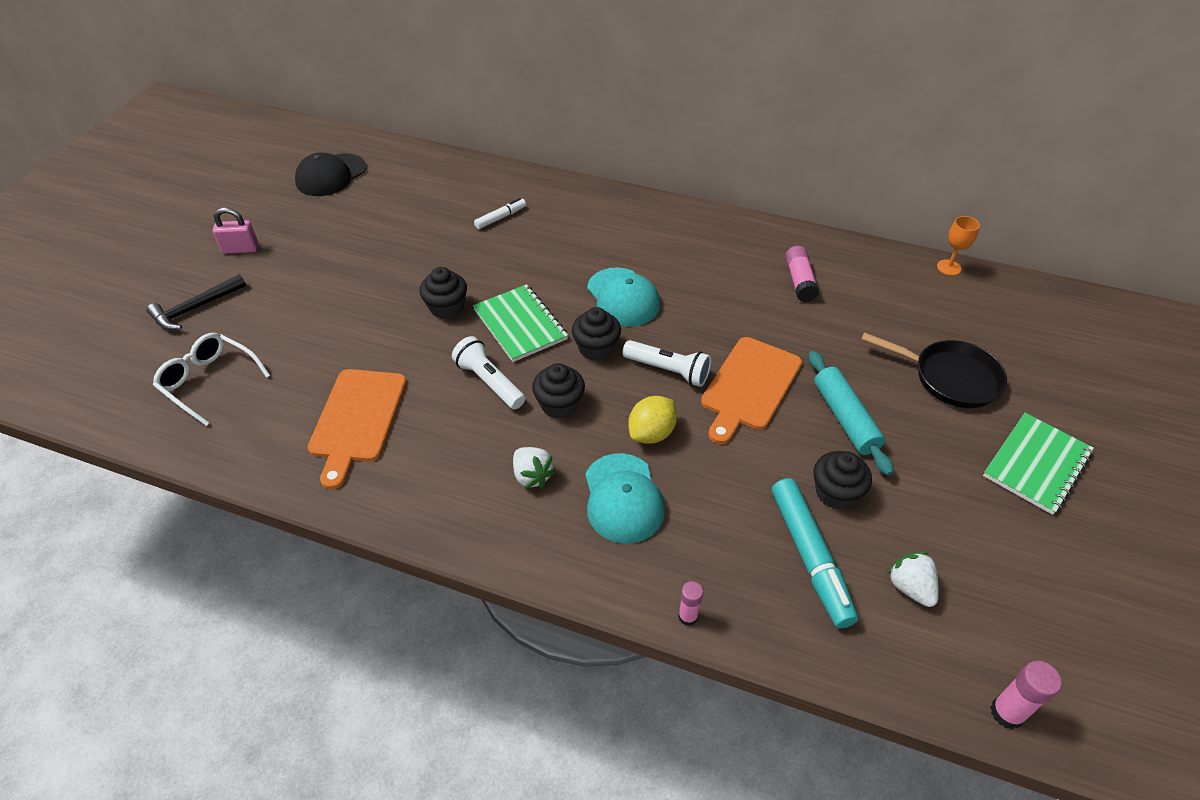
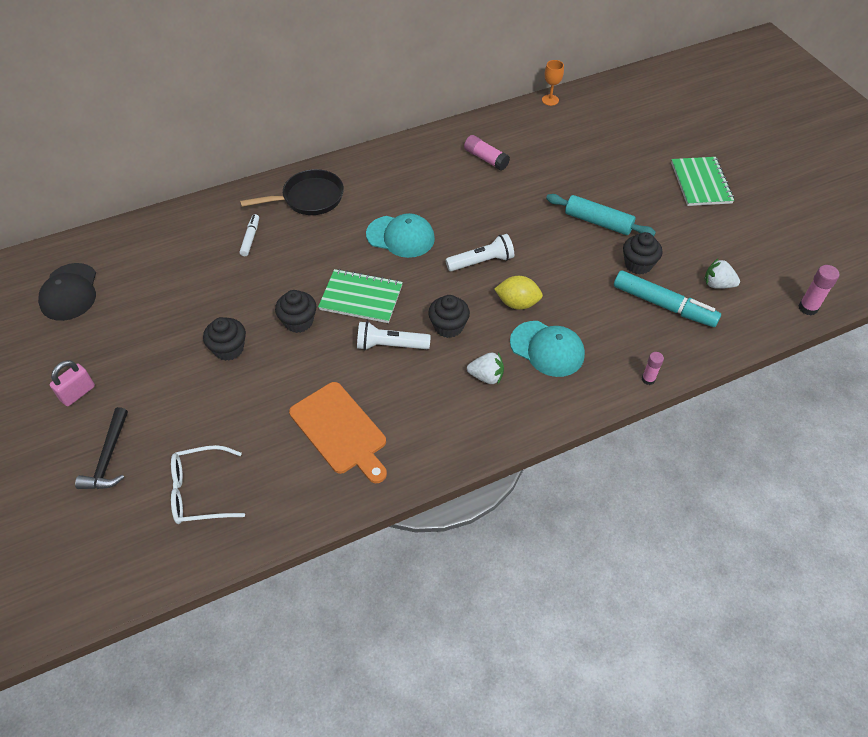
camera: 45 degrees left, 5 degrees up
(596, 348) = (425, 278): black cupcake -> black cupcake (229, 349)
(651, 433) = (517, 303): yellow lemon -> yellow lemon turned 75 degrees counterclockwise
(749, 386) = (533, 239): orange cutting board -> none
(950, 378) = (619, 164): black pan -> black pan (309, 198)

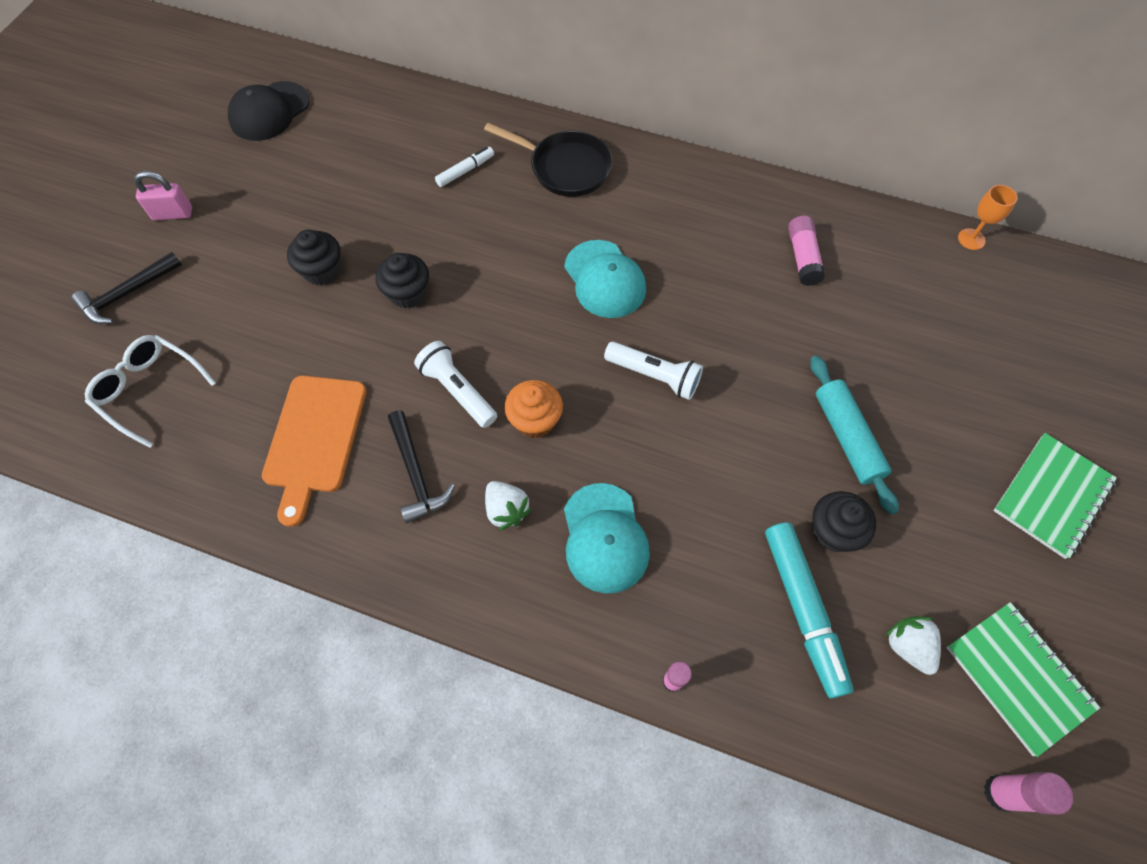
camera: 45 degrees right, 10 degrees up
(361, 297) = (490, 315): green notebook -> green notebook (1018, 677)
(419, 399) = (416, 473): none -> black hammer
(448, 326) = (535, 420): black cupcake -> orange cupcake
(517, 303) = (635, 456): yellow lemon -> none

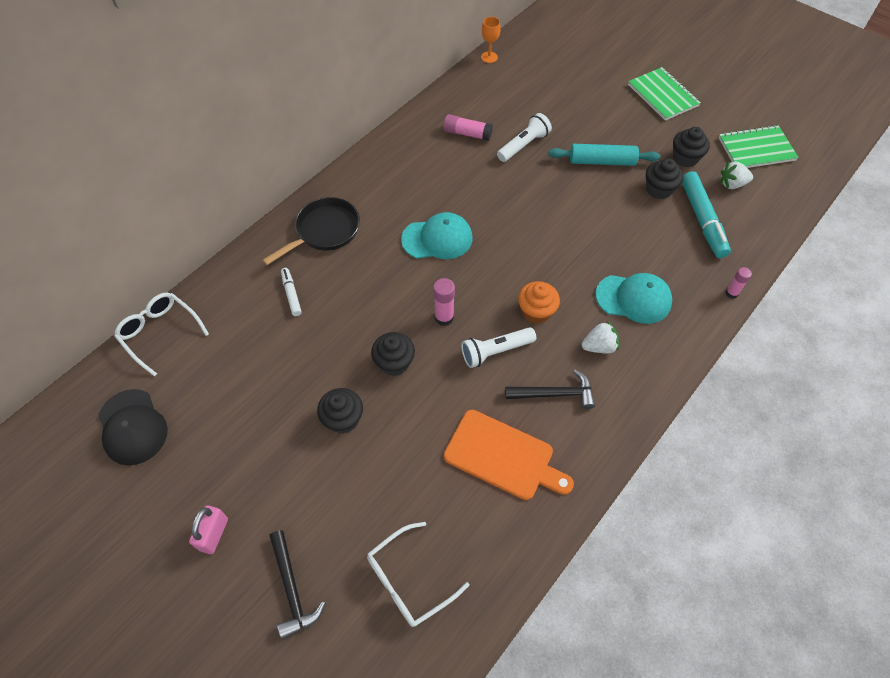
camera: 70 degrees left, 5 degrees down
(379, 88) = (160, 333): none -> white glasses
(654, 376) = (526, 236): white flashlight -> white flashlight (523, 145)
(803, 610) = (702, 220): turquoise marker -> turquoise marker turned 75 degrees clockwise
(925, 559) = (685, 158): none -> black cupcake
(1000, 792) = (811, 179): pink glue stick -> pink glue stick (444, 317)

